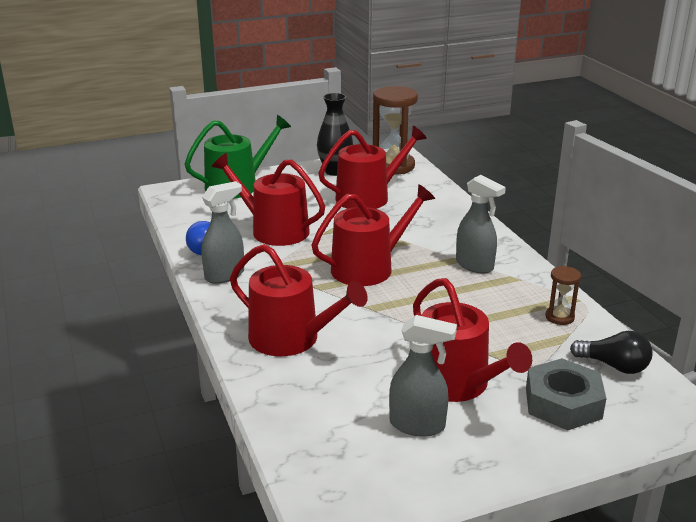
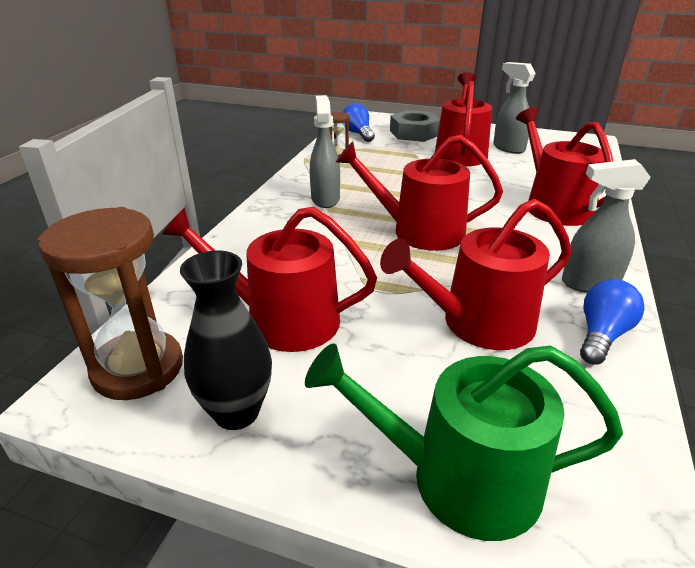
camera: 140 degrees left, 5 degrees up
(273, 230) = (478, 323): red watering can -> red watering can turned 90 degrees clockwise
(614, 366) = (358, 134): black light bulb -> blue light bulb

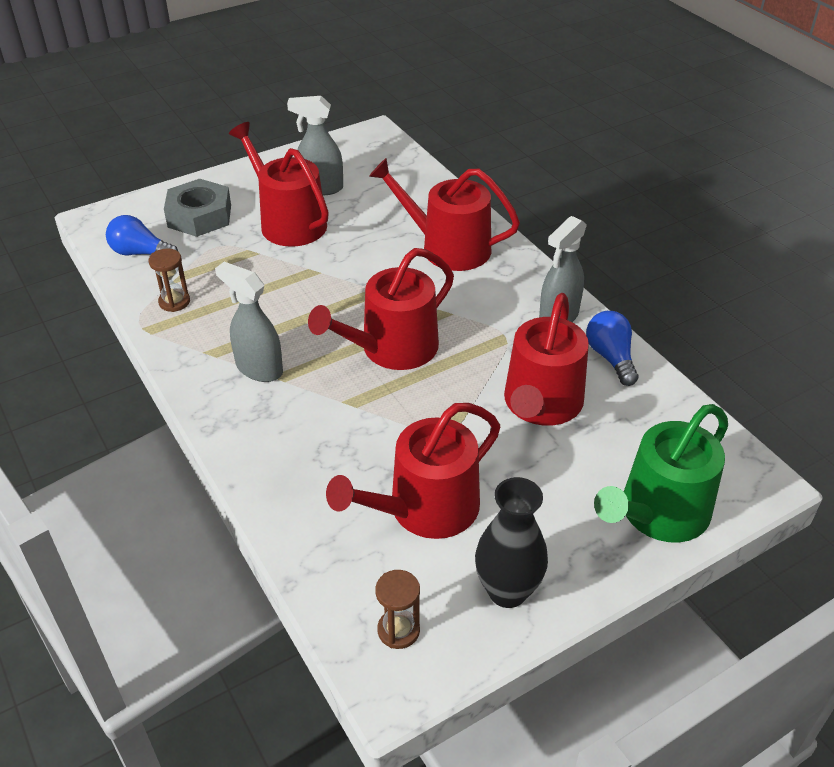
camera: 50 degrees left, 10 degrees up
(138, 368) = (398, 630): brown hourglass -> brown hourglass, size x0.49

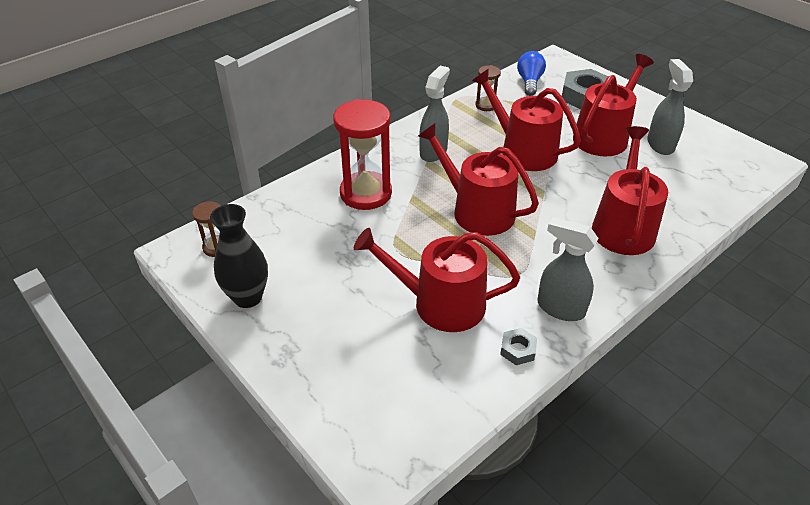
camera: 80 degrees right, 0 degrees up
(326, 448) = (366, 193): none -> red hourglass
(424, 509) = (317, 247): red watering can -> red watering can (522, 150)
(610, 357) = (518, 349): blue light bulb -> grey nut
(658, 514) = (329, 388): green watering can -> none

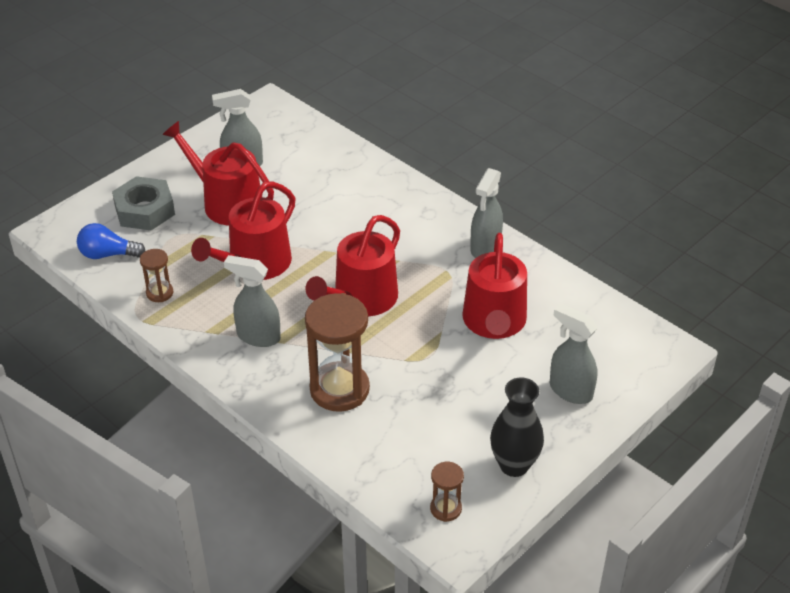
camera: 95 degrees left, 0 degrees up
(331, 355) = (570, 390): none -> grey spray bottle
(366, 193) = (339, 389): red hourglass -> brown hourglass
(518, 349) = (536, 274): grey nut -> none
(623, 226) = (374, 202): red watering can -> none

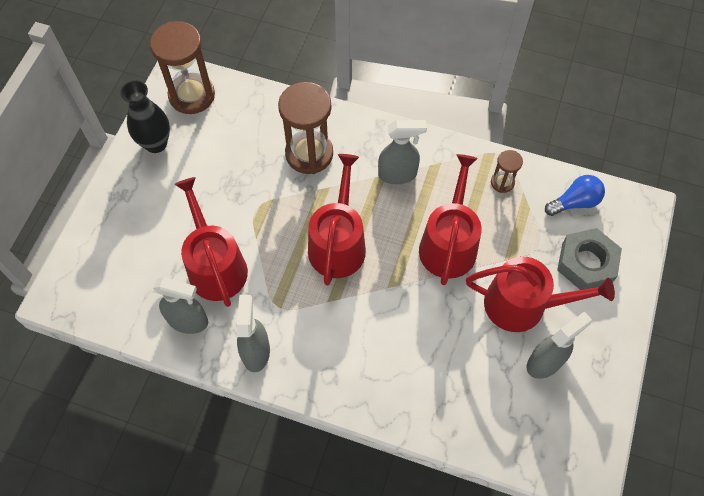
camera: 155 degrees right, 20 degrees up
(446, 508) = (192, 95): brown hourglass -> brown hourglass, size x2.05
(570, 390) = (131, 222): grey spray bottle -> grey spray bottle (188, 321)

